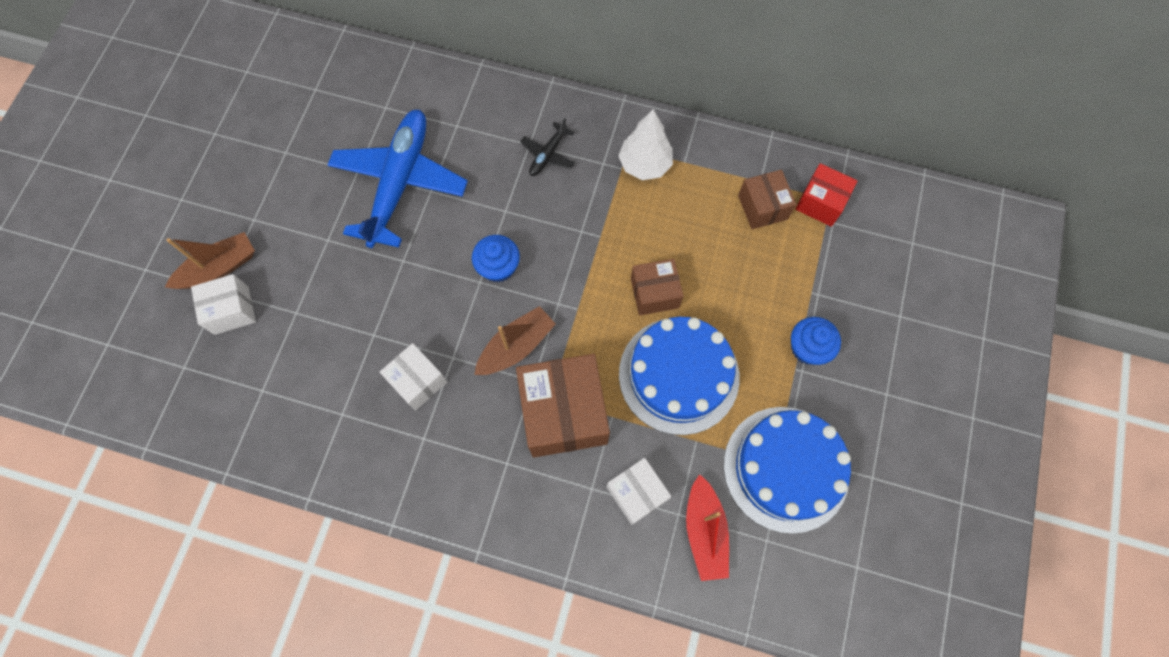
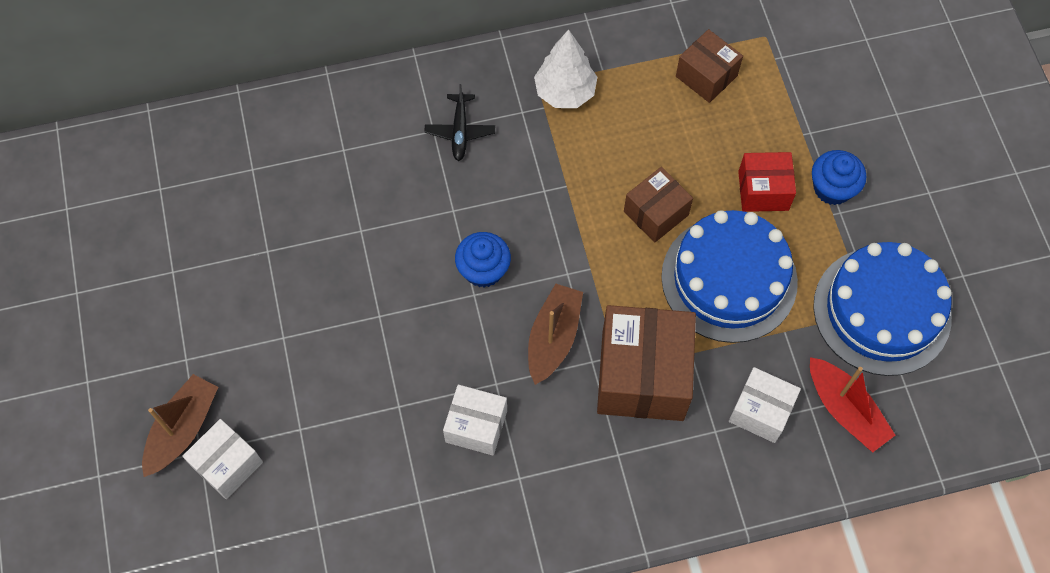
camera: 30 degrees left, 5 degrees down
(399, 183) = (322, 239): blue plane -> none
(563, 413) = (642, 376): brown box -> brown box turned 45 degrees clockwise
(820, 203) = (758, 44): red box -> red box (763, 191)

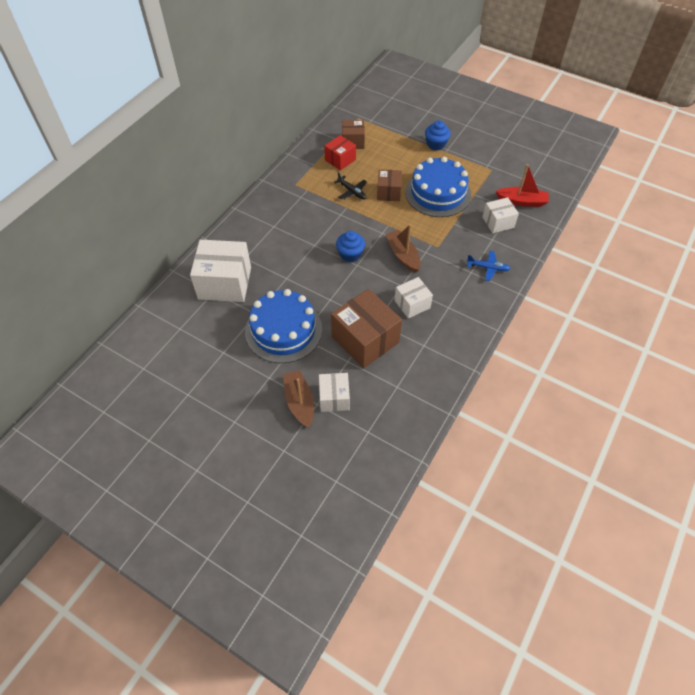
camera: 45 degrees left, 10 degrees down
(279, 168) = (225, 283): none -> white box
(460, 131) = (284, 219): black plane -> black plane (352, 191)
(565, 92) = (309, 180): white tree -> none
(642, 376) = (447, 242): brown box -> brown box (365, 339)
(650, 471) = (487, 268): none -> blue plane
(763, 191) = (415, 160): red box -> red box (340, 160)
(882, 311) = (495, 166): blue cake -> blue cake (283, 330)

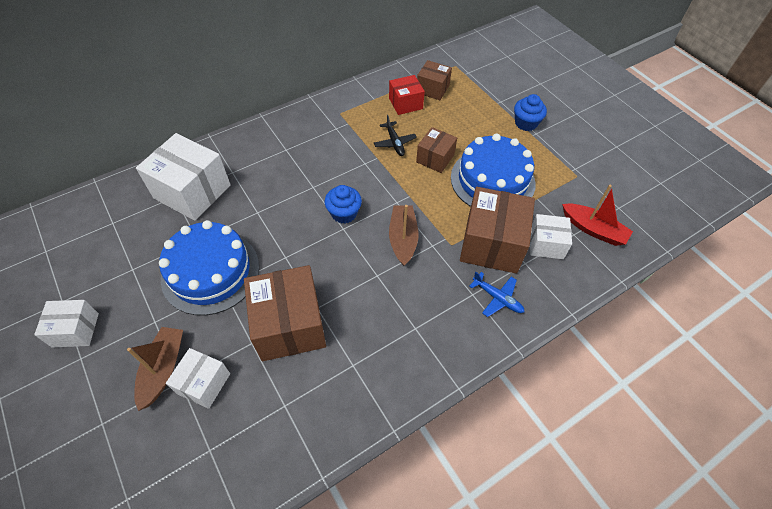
camera: 25 degrees right, 0 degrees up
(412, 304) = (374, 304): white box -> white box (75, 330)
(463, 235) = (491, 244): none -> brown box

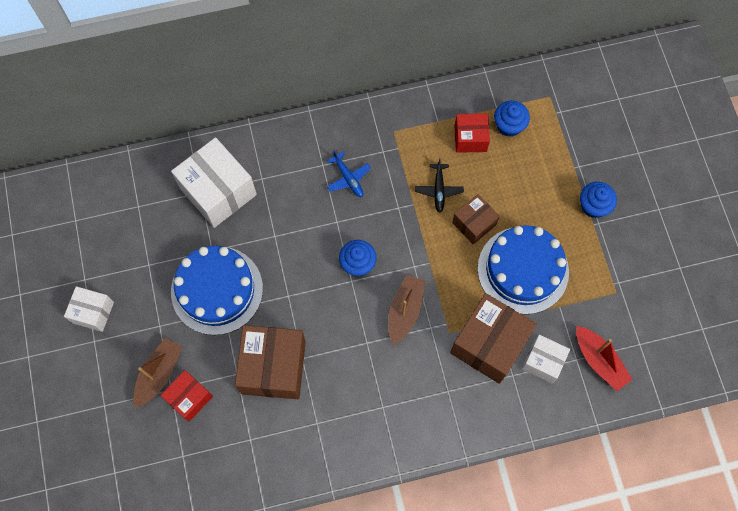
camera: 20 degrees right, 15 degrees up
(204, 383) = (189, 398): white box -> red box
(432, 89) = (509, 125): brown box -> blue cupcake
(497, 298) = (469, 402): blue plane -> blue plane (348, 178)

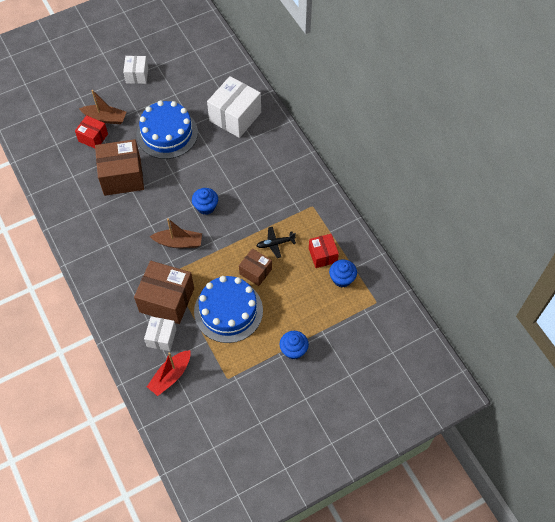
camera: 75 degrees right, 10 degrees down
(348, 178) = (267, 187): blue plane -> none

